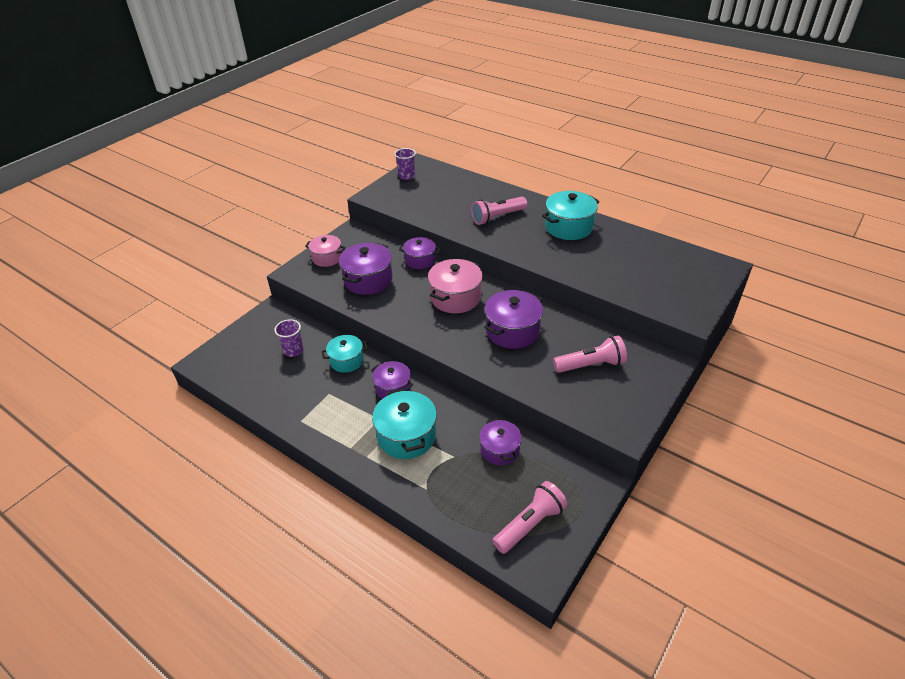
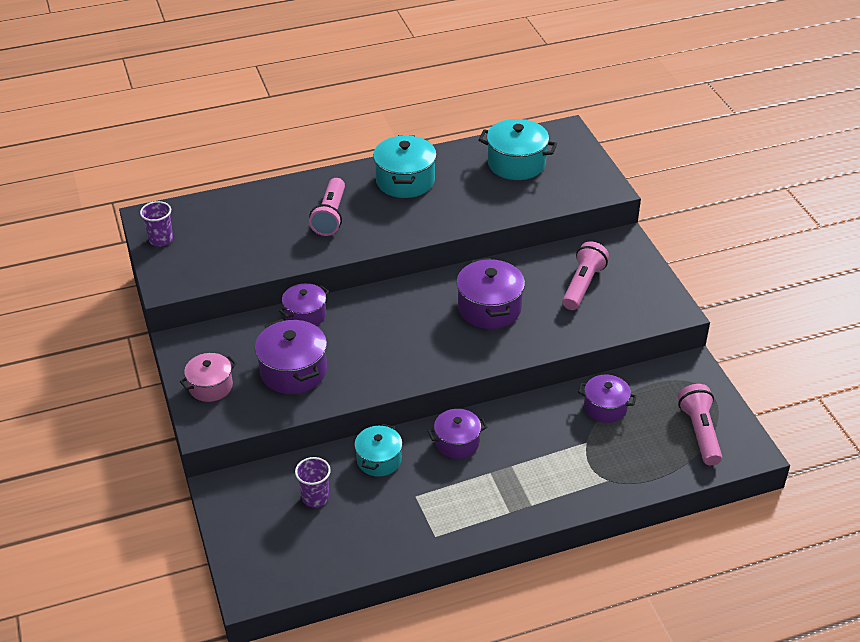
camera: 55 degrees left, 0 degrees up
(406, 436) = (531, 463): turquoise pot -> turquoise pot (516, 163)
(455, 298) = (398, 320): pink pot -> none

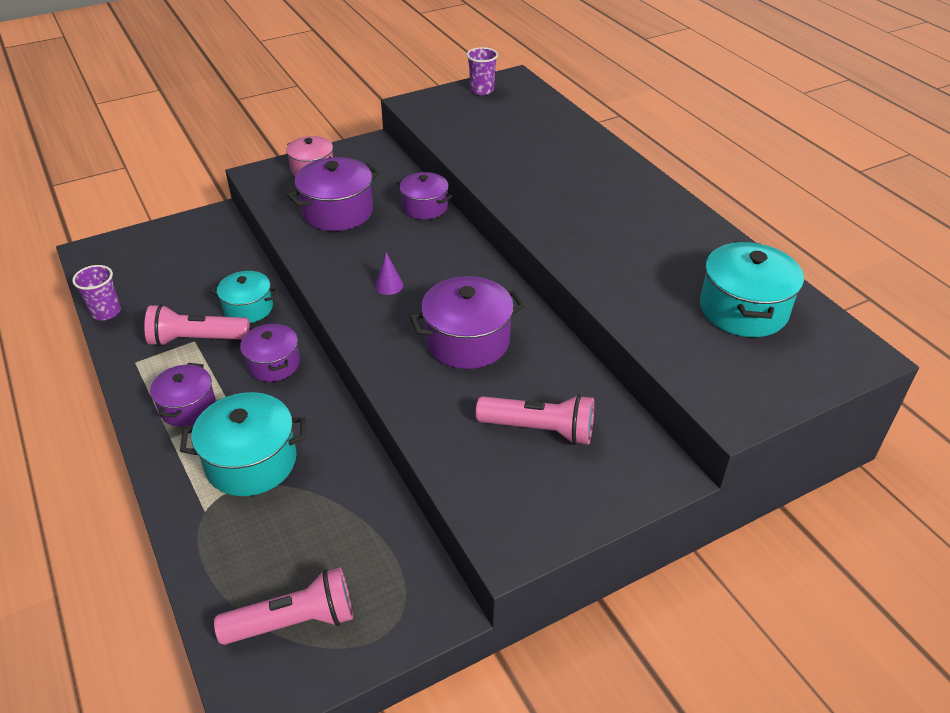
camera: 80 degrees right, 0 degrees up
(315, 498) = (199, 273): purple cup -> purple cup (106, 312)
(330, 216) = (557, 176): pink flashlight -> pink flashlight (196, 339)
(405, 181) = (651, 219): turquoise pot -> turquoise pot (251, 462)
(412, 345) = (389, 285): none -> purple cone
(605, 407) = (339, 501): purple pot -> purple pot (188, 407)

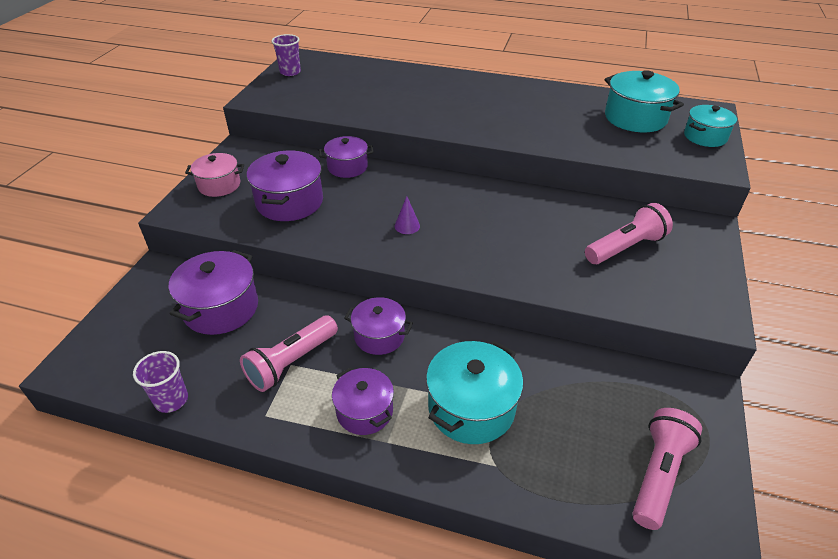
camera: 45 degrees left, 0 degrees up
(248, 308) = (297, 314): turquoise pot -> turquoise pot (705, 137)
(467, 341) = (509, 227): purple pot -> purple pot (221, 308)

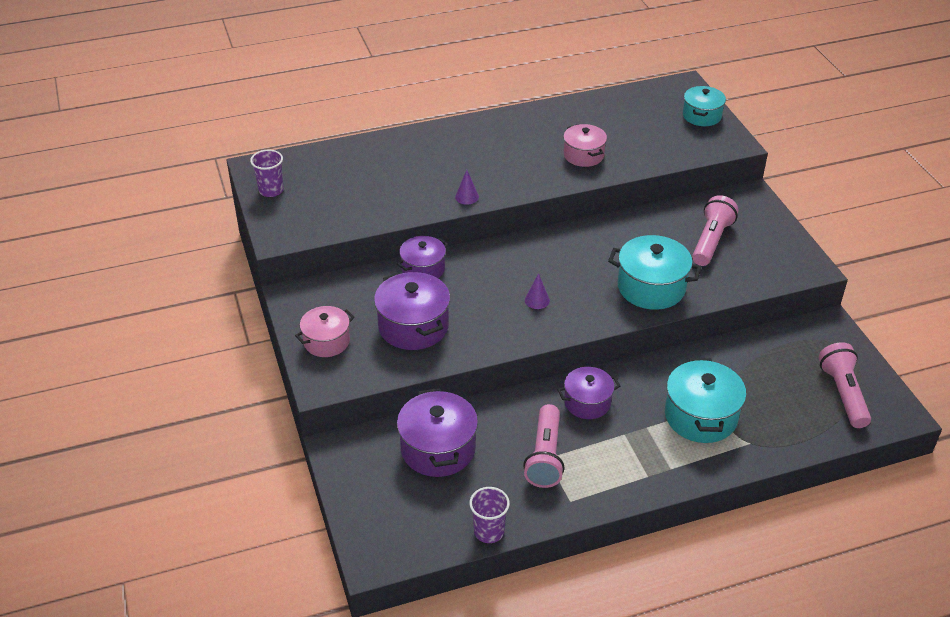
camera: 35 degrees left, 0 degrees up
(364, 411) = (635, 459): purple pot -> none
(419, 122) = (467, 197): none -> purple cone
(554, 128) = (583, 155): none -> pink pot
(635, 118) = (636, 117): turquoise pot -> turquoise pot (651, 287)

